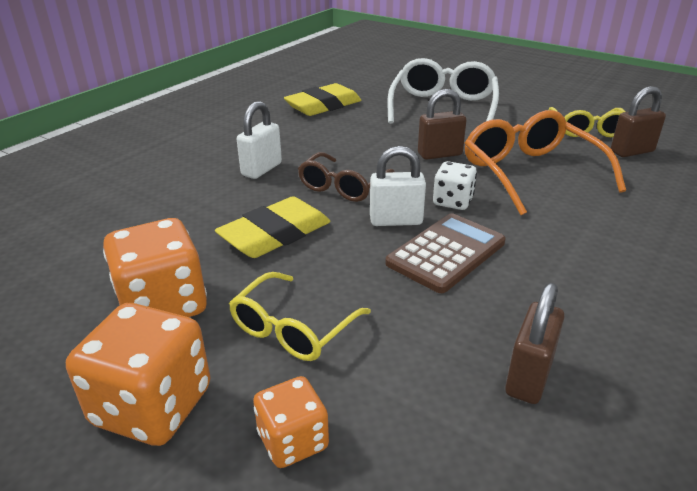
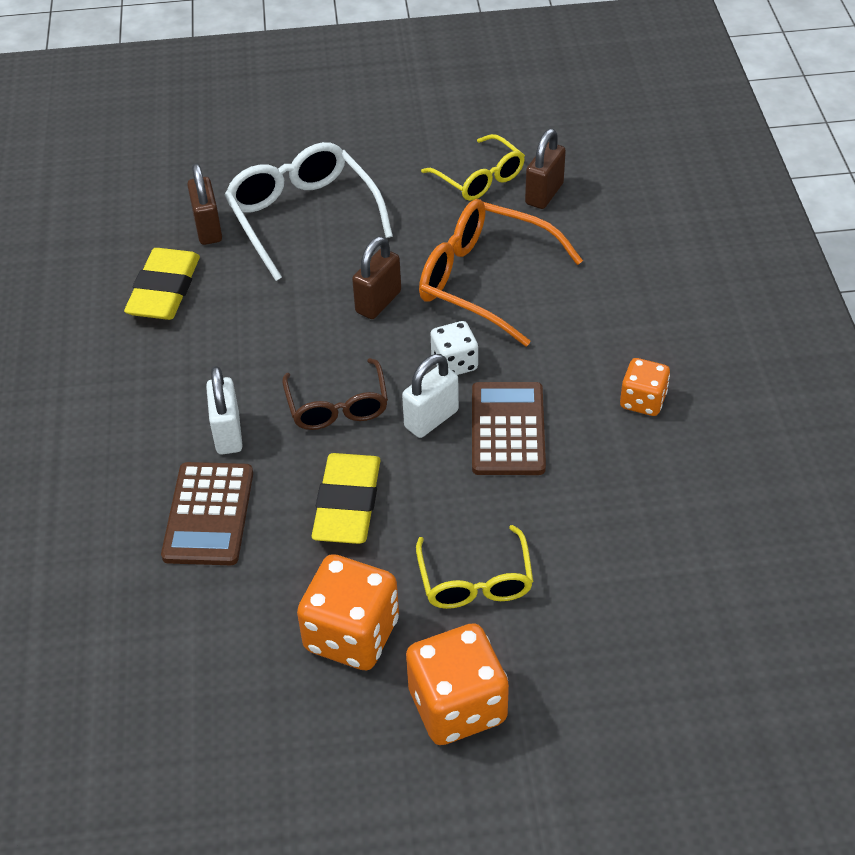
camera: 40 degrees left, 15 degrees up
(192, 197) = (208, 514): none -> brown calculator
(293, 441) = (572, 656): orange dice -> orange dice (642, 401)
(528, 377) = (662, 506): brown padlock -> brown padlock (208, 229)

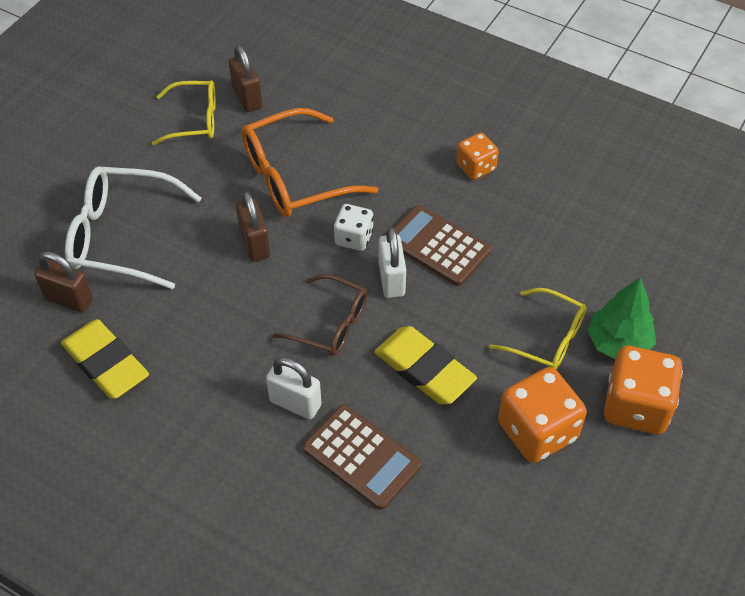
camera: 55 degrees left, 5 degrees up
(527, 646) = (618, 343): none -> green tree

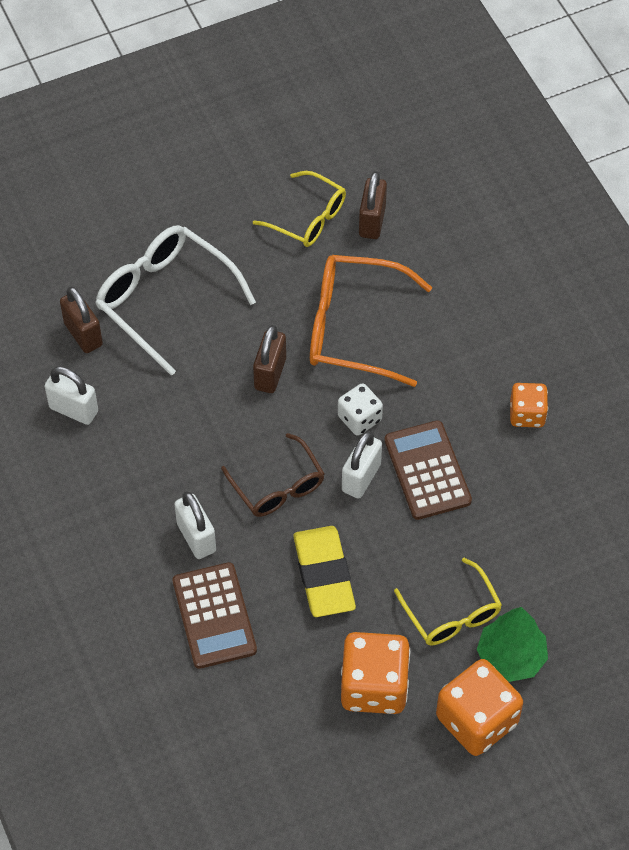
camera: 35 degrees right, 5 degrees up
(106, 363) = (74, 410): yellow eraser -> white padlock

